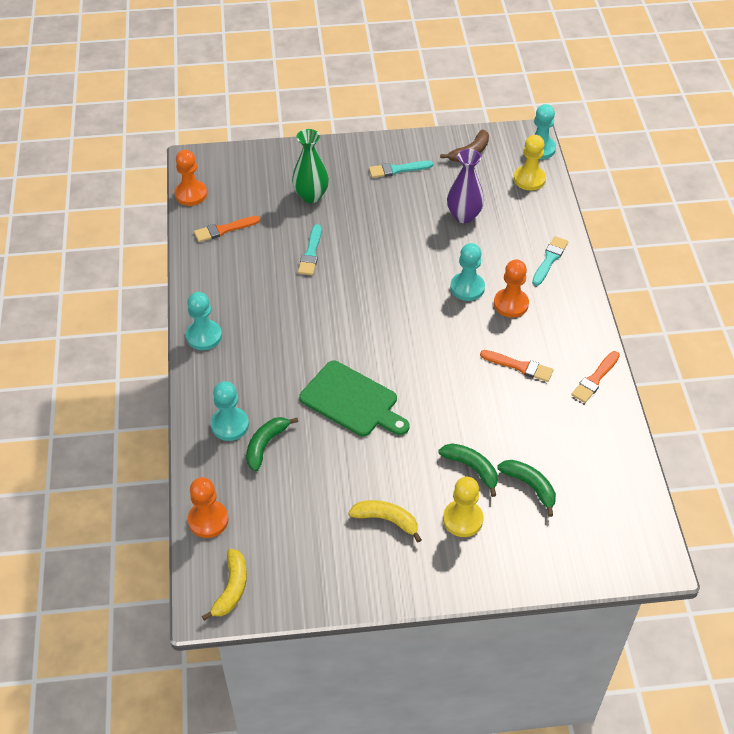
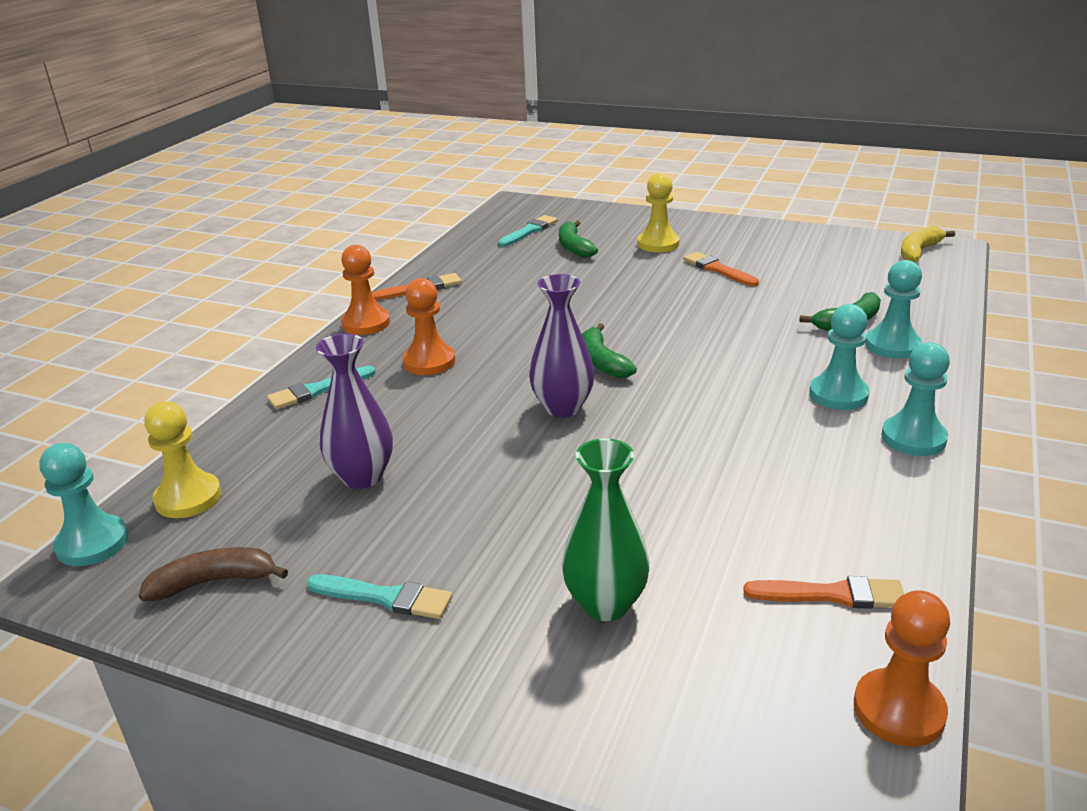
camera: 150 degrees left, 20 degrees down
(208, 520) = (937, 289): orange pawn -> orange pawn (366, 323)
(311, 253) = (671, 500): turquoise brush -> turquoise brush (529, 231)
(352, 401) = (716, 330): green cutting board -> none
(386, 520) = (734, 256): yellow banana -> none
(402, 294) = (563, 408): none -> purple vase
(467, 288) = (465, 391): turquoise pawn -> turquoise pawn (838, 394)
(472, 468) = (619, 265): green banana -> green banana (602, 361)
(519, 366) = (488, 313): orange brush -> orange brush (718, 269)

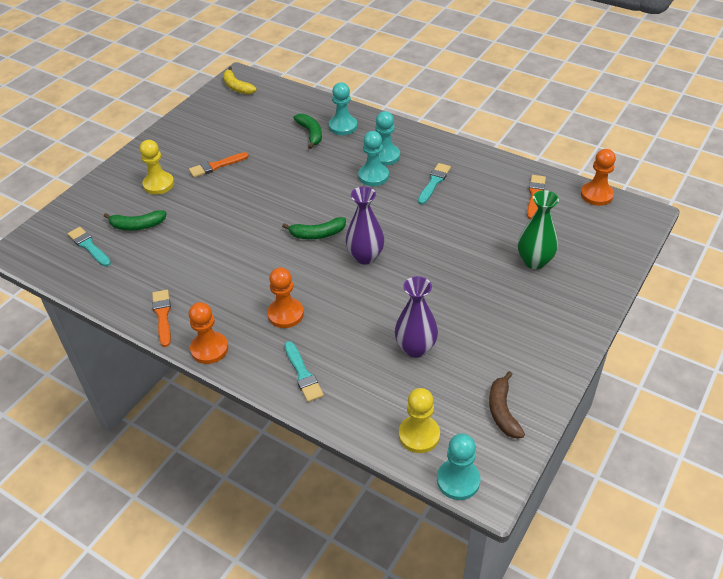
camera: 80 degrees left, 15 degrees up
(385, 597) = (522, 338): turquoise brush -> turquoise brush (434, 182)
(913, 438) = (430, 144): turquoise pawn -> turquoise pawn (373, 176)

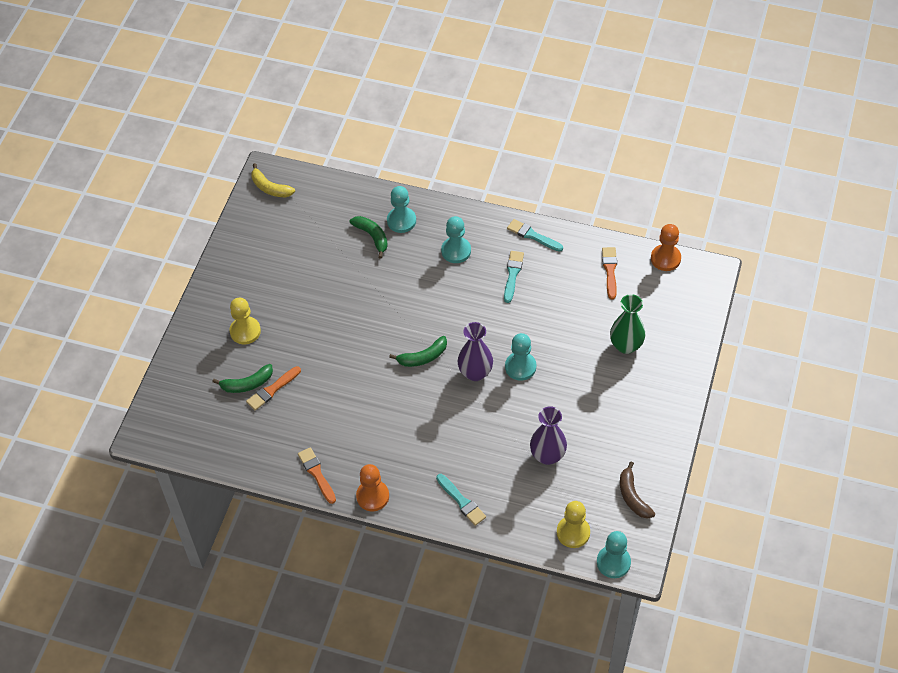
camera: 15 degrees left, 10 degrees up
(89, 246) = (212, 417): turquoise brush -> turquoise brush (532, 235)
(216, 166) = (293, 297): orange brush -> orange brush (272, 390)
(285, 314) = (425, 448): orange pawn -> none
(373, 176) = (452, 278): turquoise pawn -> turquoise pawn (520, 367)

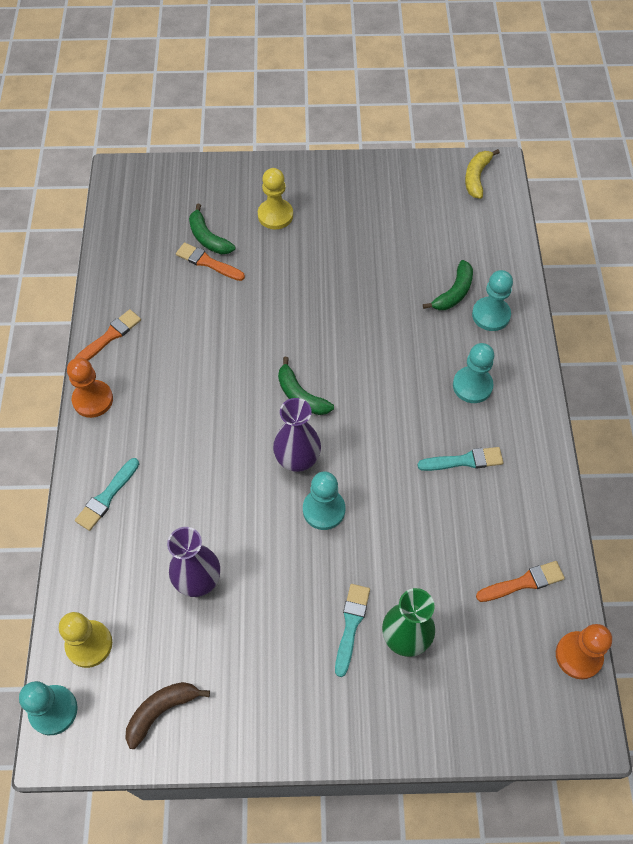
camera: 70 degrees right, 5 degrees up
(532, 235) = (537, 467): turquoise brush -> turquoise brush (351, 625)

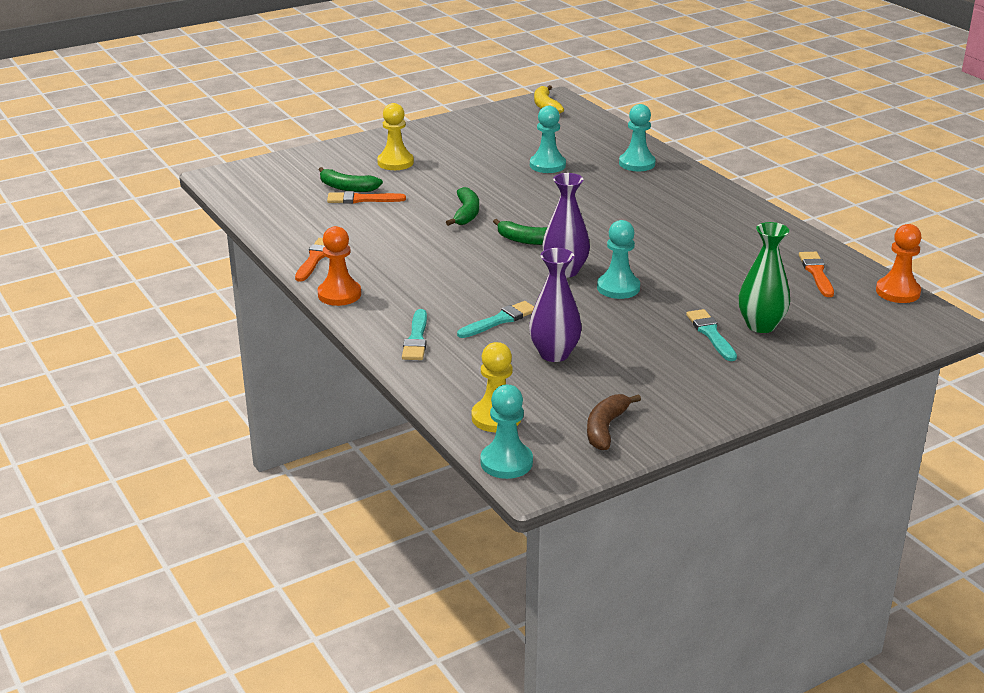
camera: 30 degrees left, 30 degrees down
(453, 293) = (594, 161): green banana -> green banana (466, 214)
(464, 461) = (701, 233): turquoise brush -> turquoise brush (499, 320)
(472, 386) = (663, 198): turquoise pawn -> turquoise pawn (547, 165)
(523, 582) = (816, 273): orange brush -> orange brush turned 45 degrees counterclockwise

